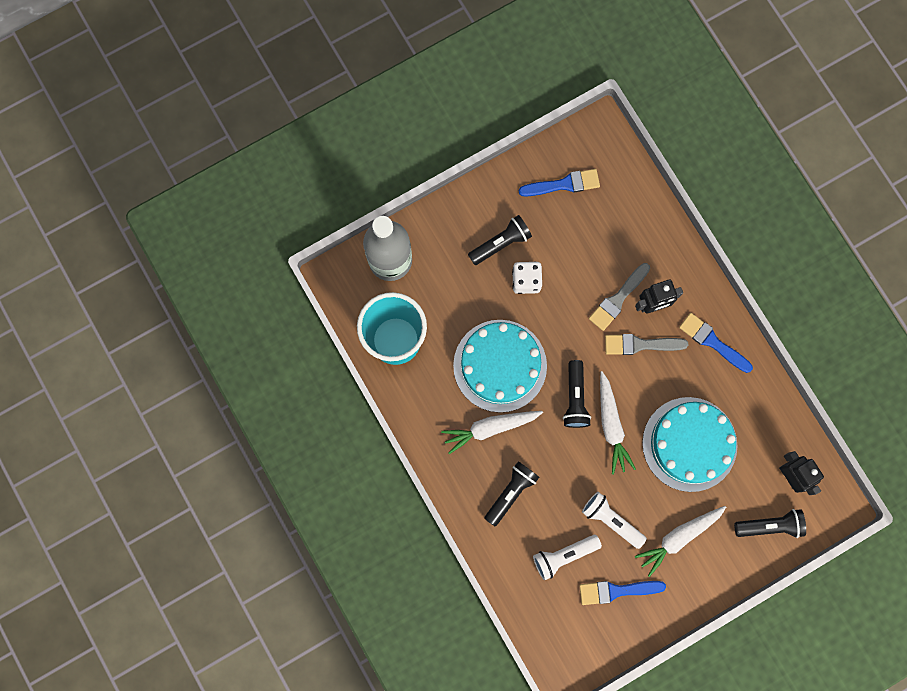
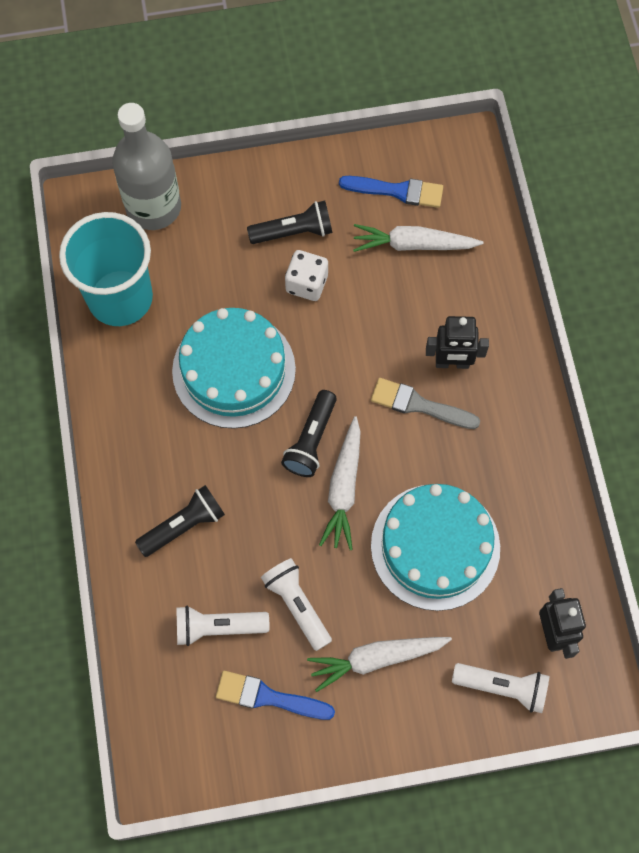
camera: 20 degrees right, 10 degrees down
(490, 428) = (190, 439): white carrot -> white carrot (413, 245)
(618, 299) = (412, 342): grey brush -> none
(712, 342) = (512, 432): blue brush -> none
(770, 525) = (503, 687): black flashlight -> white flashlight

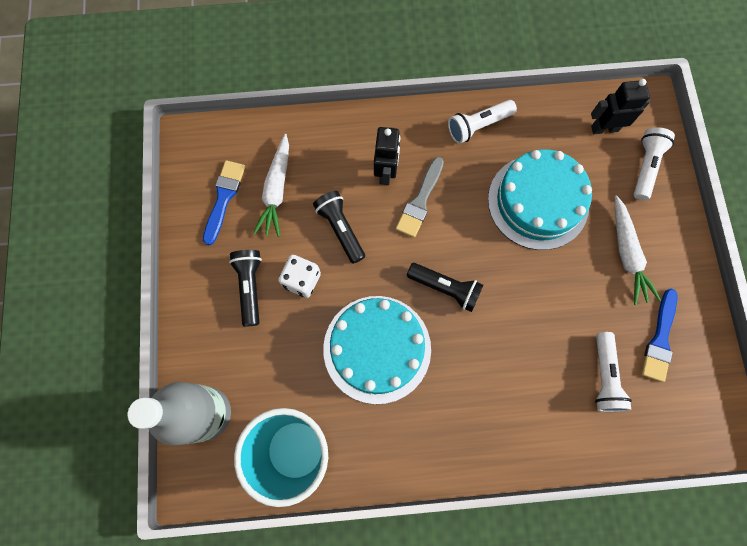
camera: 85 degrees left, 5 degrees up
(184, 525) = (516, 401): black flashlight -> black flashlight (340, 229)
(297, 605) = (585, 311): white flashlight -> white flashlight (478, 126)
(344, 489) = (488, 266): white carrot -> none

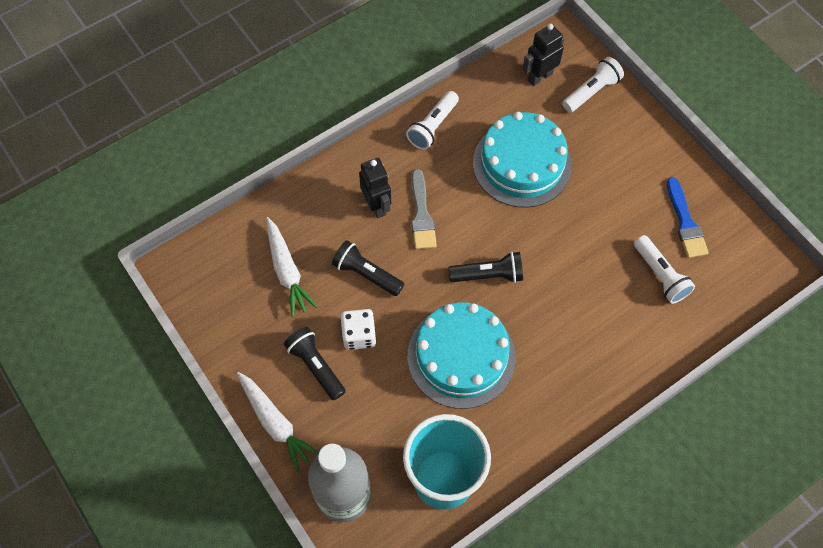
camera: 30 degrees left, 10 degrees down
(224, 198) = (242, 303): blue brush -> none
(627, 254) = (619, 169): white carrot -> white carrot (276, 423)
(645, 167) = (591, 91): white flashlight -> white flashlight turned 60 degrees clockwise

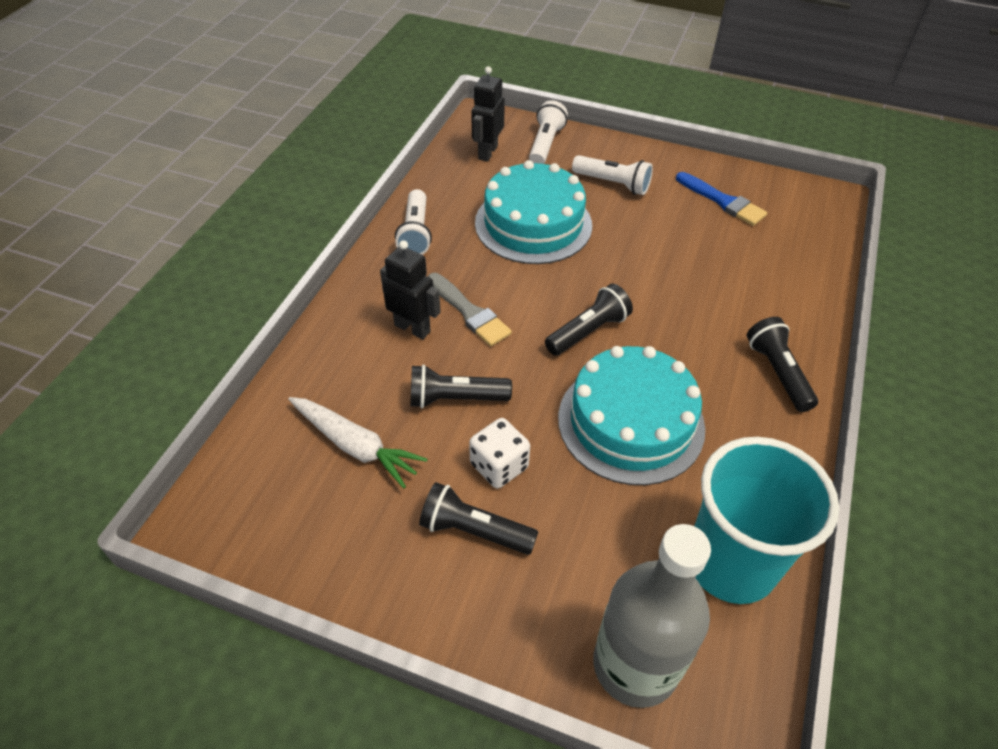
camera: 35 degrees left, 15 degrees down
(276, 423) = (476, 632): white carrot -> none
(590, 382) = (777, 372): none -> black flashlight
(660, 275) = (745, 250): white flashlight -> white flashlight (613, 184)

